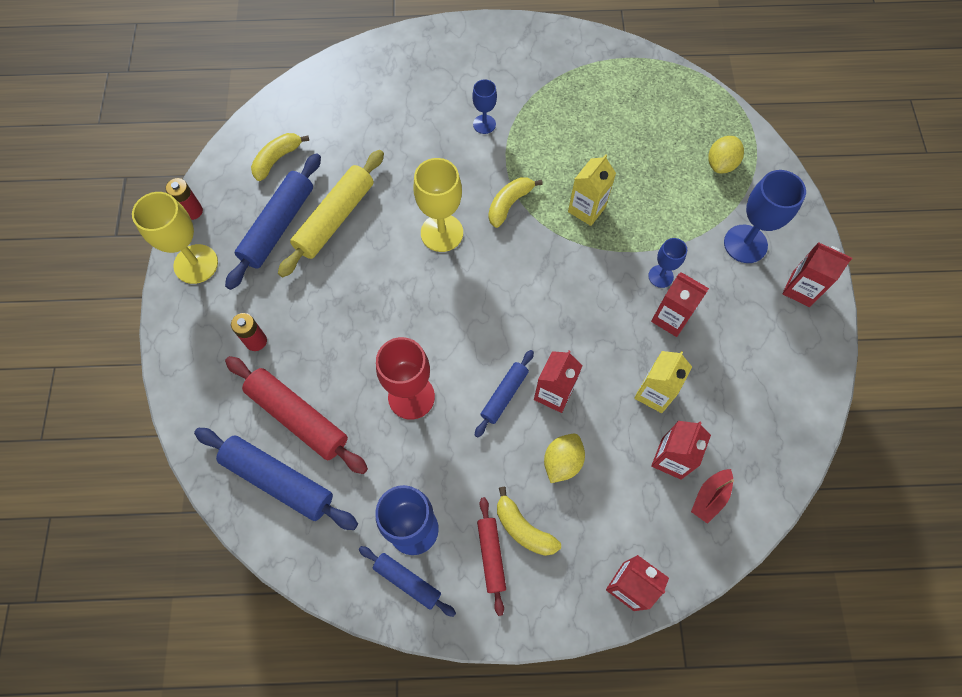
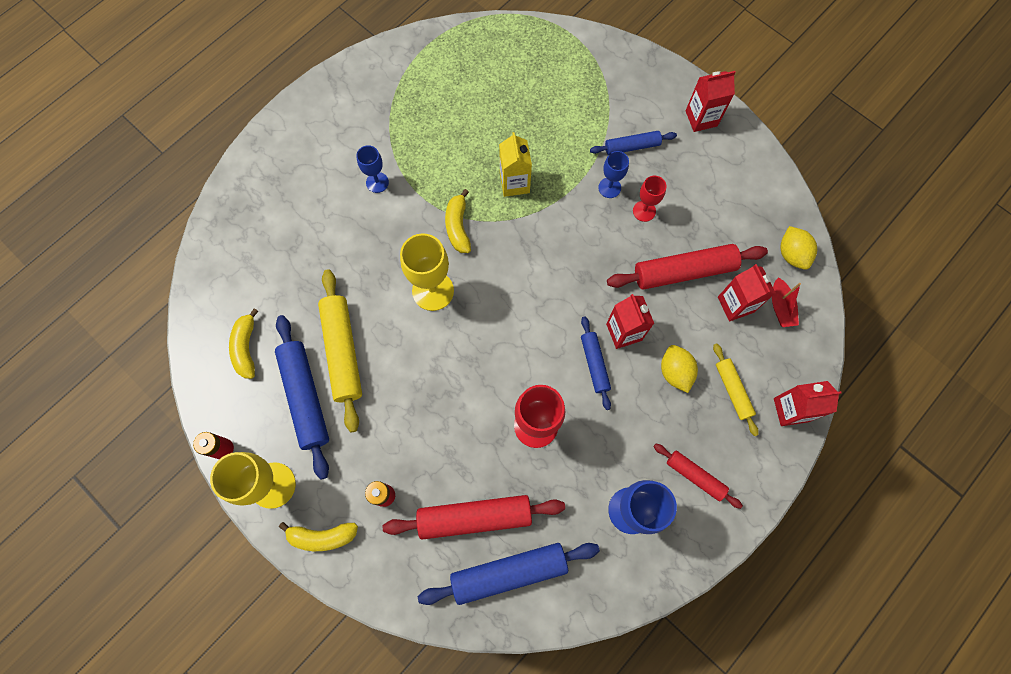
camera: 45 degrees left, 5 degrees up
(407, 581) = (662, 547): blue rolling pin -> blue rolling pin (632, 146)
(523, 528) = (696, 439): yellow banana -> yellow banana (322, 536)
(595, 522) = (732, 390): none -> yellow rolling pin
(654, 393) = (684, 271): yellow carton -> red rolling pin
(671, 318) = (644, 211): red carton -> red goblet
(721, 164) = (569, 72): yellow lemon -> yellow lemon (792, 254)
(745, 244) = (639, 117): blue goblet -> none

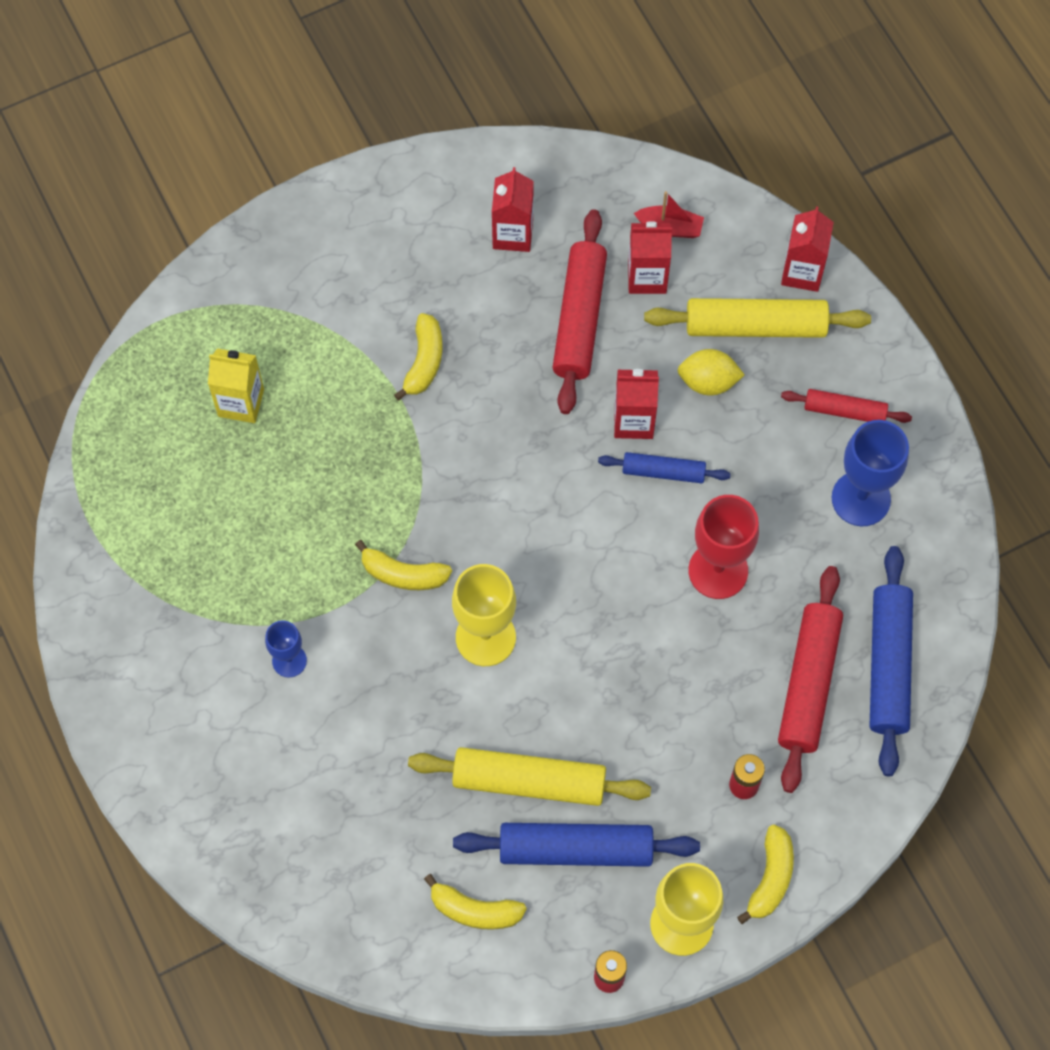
camera: 70 degrees left, 5 degrees down
(514, 183) = (367, 479): yellow carton -> yellow carton (241, 403)
(609, 188) = (424, 361): blue goblet -> yellow banana
(632, 146) = (374, 310): blue rolling pin -> none
(644, 211) = (475, 332): red goblet -> none
(695, 476) = (844, 411): red rolling pin -> red rolling pin turned 45 degrees clockwise
(701, 118) = (368, 209): red carton -> red carton (513, 234)
(732, 390) = (755, 326): yellow rolling pin -> yellow rolling pin, size x1.74
(792, 254) = (605, 184): yellow lemon -> none

